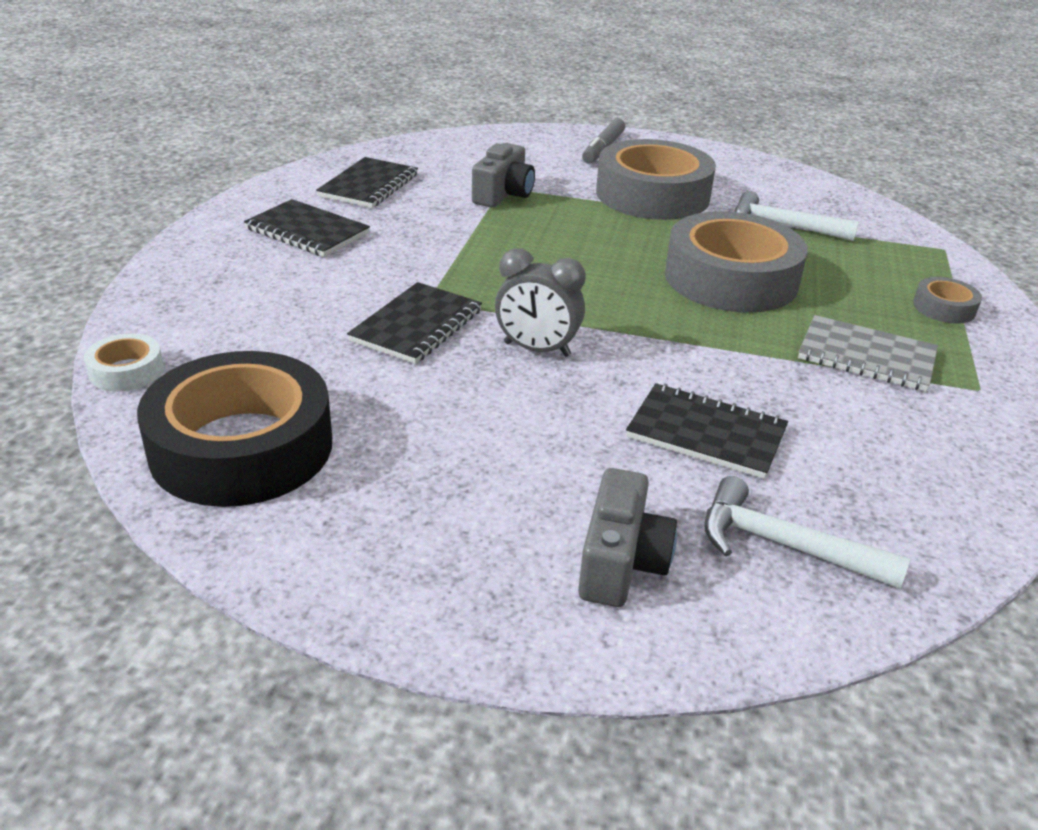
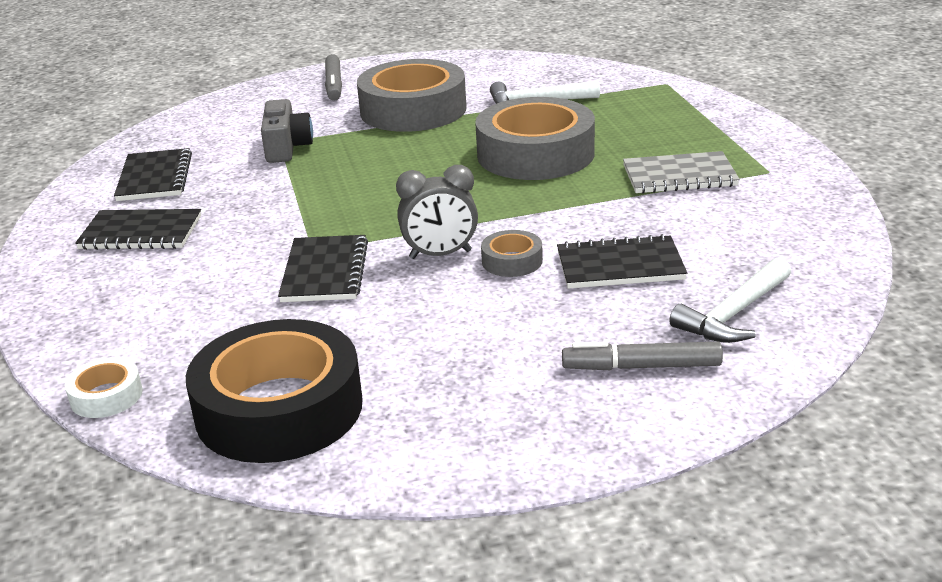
camera: 25 degrees left, 5 degrees down
(620, 562) = (641, 367): grey camera -> grey marker
(783, 545) = (733, 314): white hammer -> white hammer turned 45 degrees counterclockwise
(944, 308) = (701, 125): grey tape -> grey tape (512, 261)

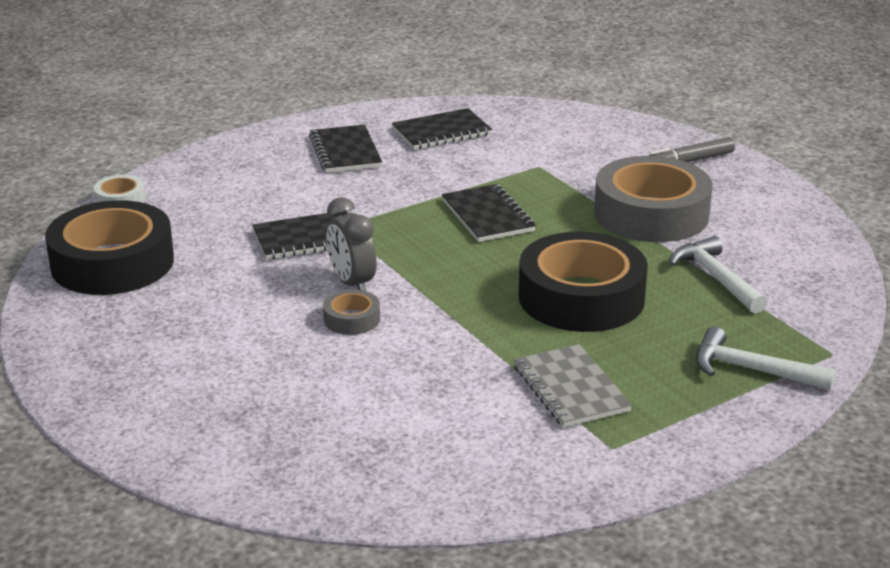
camera: 70 degrees right, 0 degrees up
(286, 148) = (528, 172): grey camera -> none
(535, 154) = (581, 297): grey tape -> black tape
(620, 266) = (360, 375): black notebook -> black notebook (487, 216)
(641, 367) = (190, 406): grey marker -> none
(733, 314) = (287, 447): white hammer -> white hammer (751, 370)

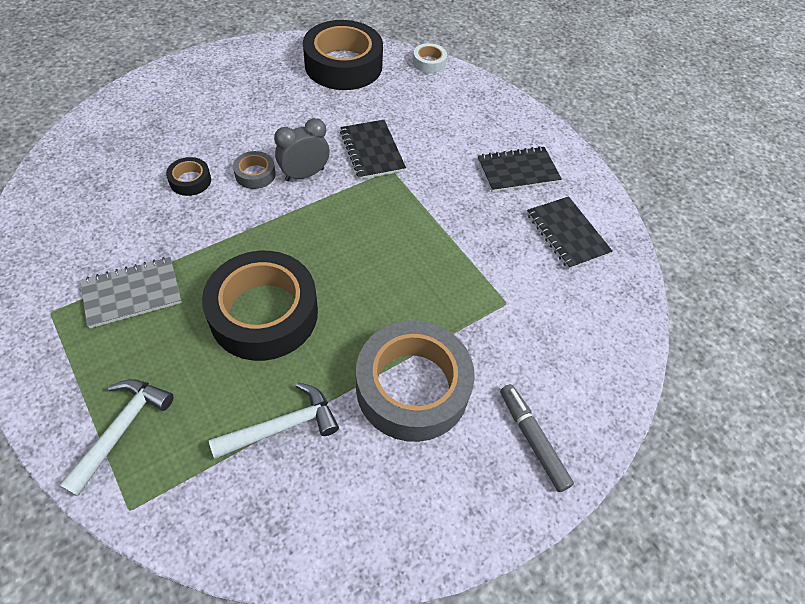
camera: 85 degrees right, 25 degrees up
(365, 369) = (190, 181): none -> black tape
(487, 216) = (407, 258): black notebook -> none

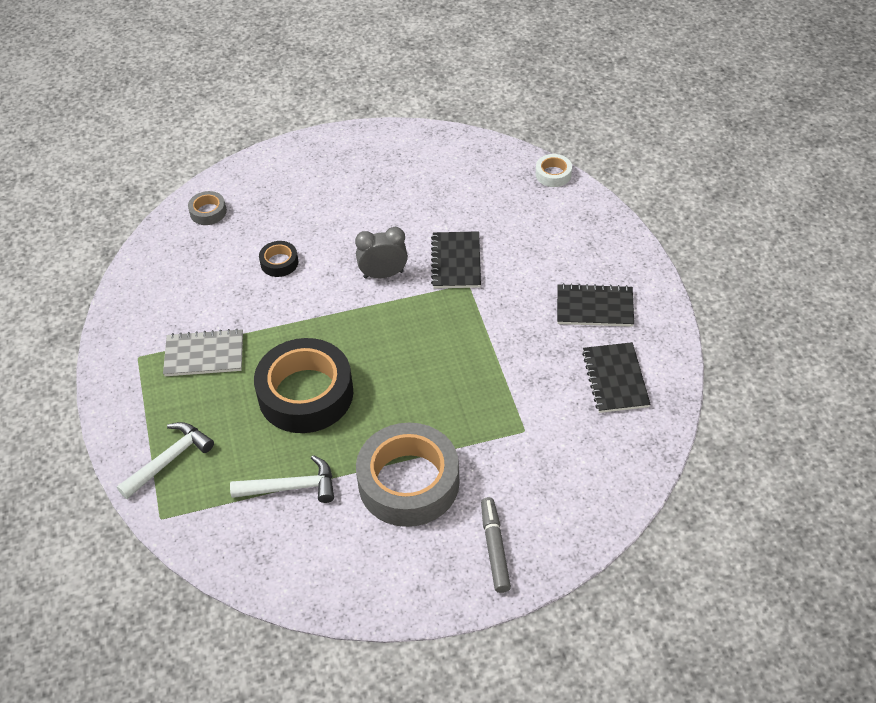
camera: 25 degrees right, 5 degrees down
(255, 174) = (338, 266): grey tape -> grey tape (208, 212)
(343, 65) = (462, 165): black tape -> none

